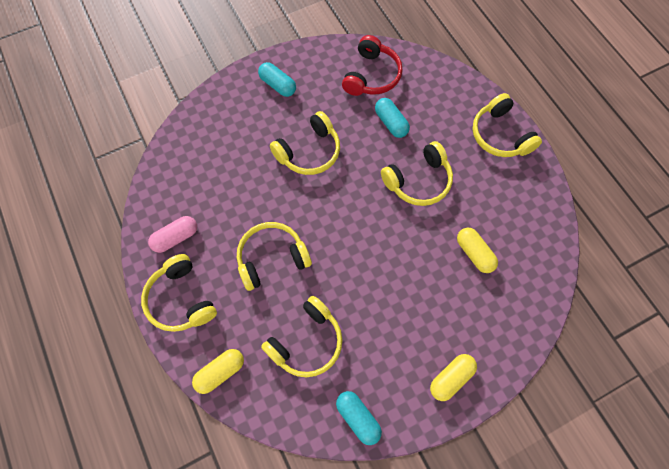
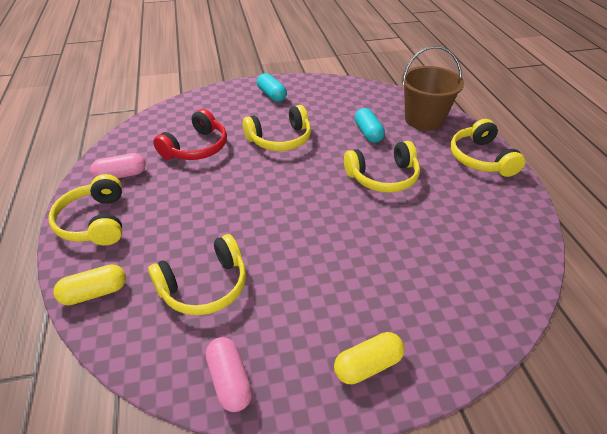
camera: 15 degrees right, 25 degrees down
(272, 258) = (204, 207): yellow headphones -> none
(358, 418) = (230, 380): turquoise capsule -> pink capsule
(372, 76) = (361, 101): red headphones -> red headphones (196, 148)
(439, 90) = (424, 119): none -> brown bucket
(474, 253) = (430, 246): yellow capsule -> none

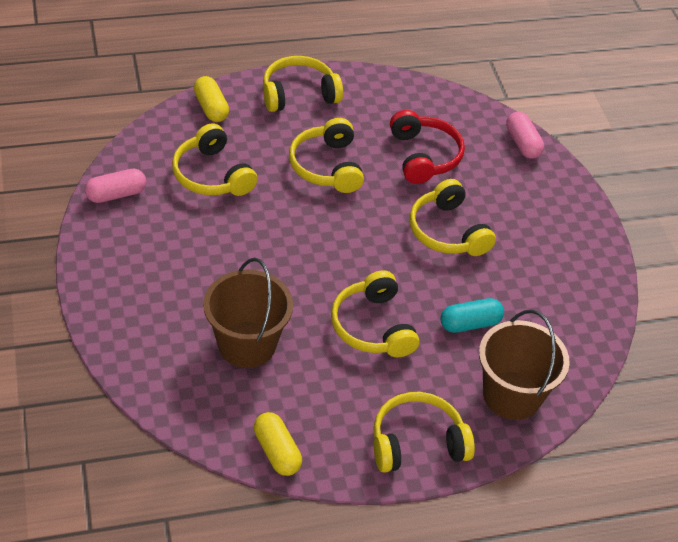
camera: 85 degrees right, 5 degrees up
(121, 175) = (370, 101): pink capsule -> pink capsule (522, 143)
(196, 148) = (424, 156): red headphones -> red headphones turned 135 degrees counterclockwise
(202, 202) = (326, 166): none -> yellow headphones
(272, 95) = (557, 225): turquoise capsule -> none
(368, 365) = (117, 280): yellow capsule -> yellow capsule (277, 452)
(424, 250) = (247, 344): none -> brown bucket

